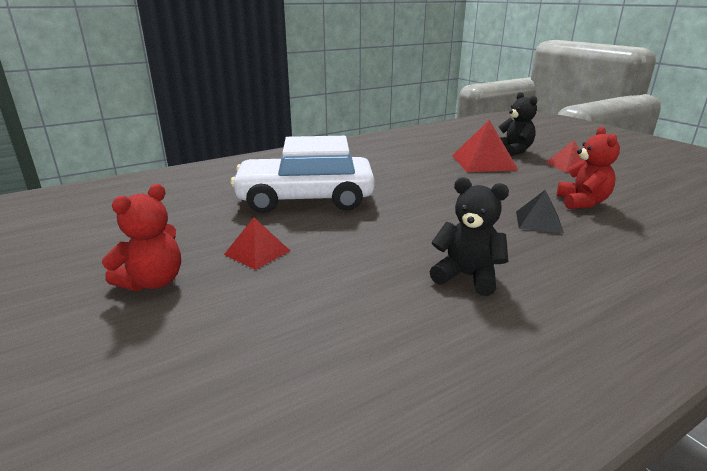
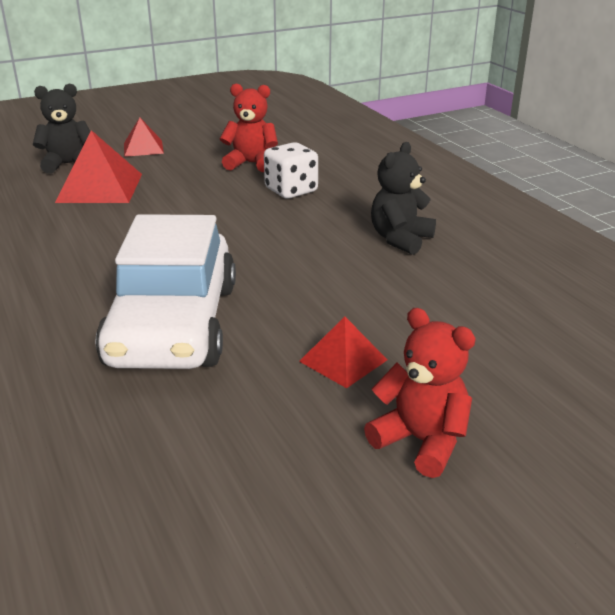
camera: 85 degrees left, 5 degrees up
(538, 221) = (291, 190): black pyramid -> white dice

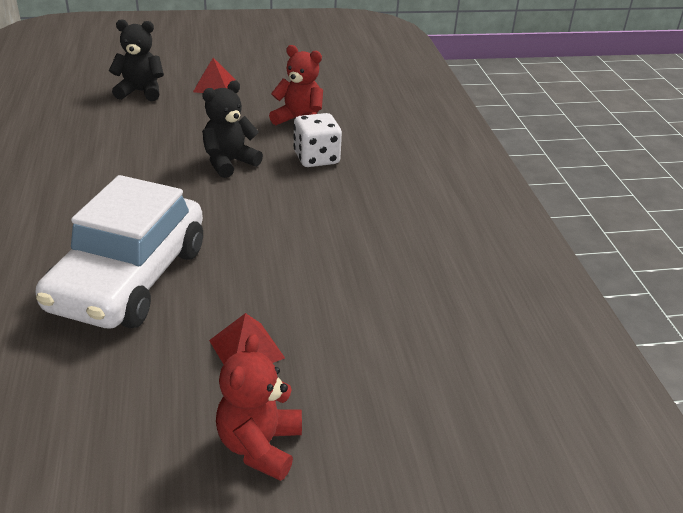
camera: 15 degrees right, 5 degrees up
(100, 188) = (152, 123): red pyramid -> none
(400, 239) = (381, 233): black teddy bear -> black teddy bear (229, 163)
(421, 441) = (259, 446): red teddy bear -> red teddy bear turned 135 degrees counterclockwise

